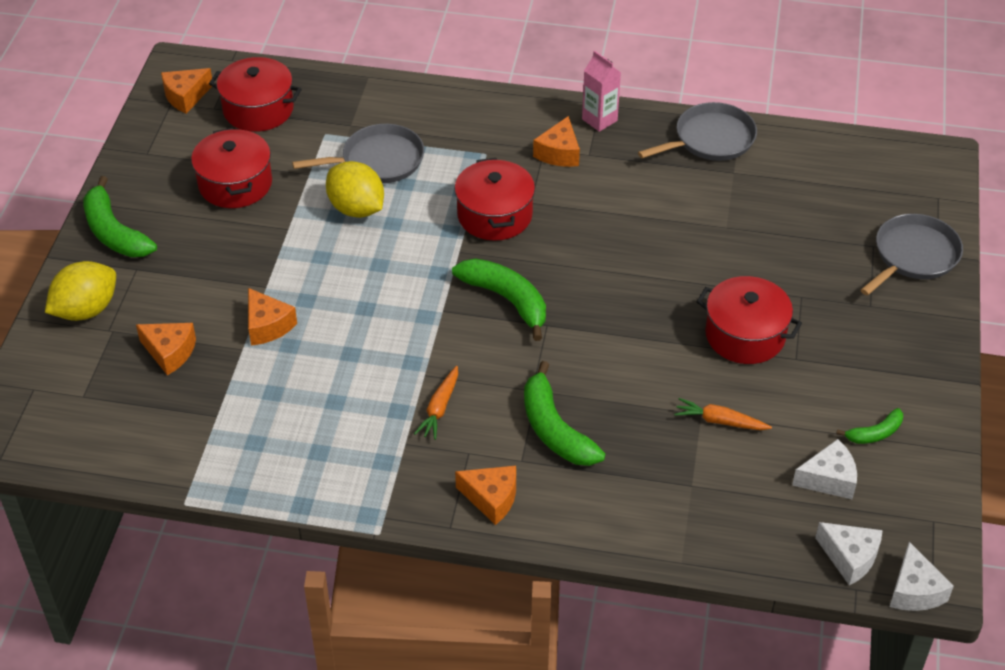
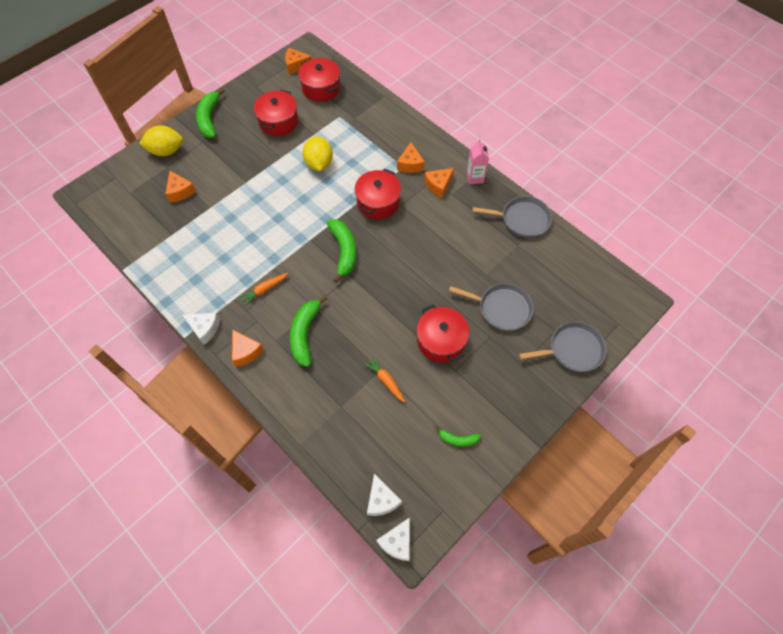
camera: 35 degrees right, 15 degrees up
(267, 326) = (230, 202): orange cheese -> orange cheese (410, 164)
(378, 160) = (350, 143): grey pan -> grey pan (501, 308)
(828, 479) = (410, 449): white cheese -> white cheese (204, 329)

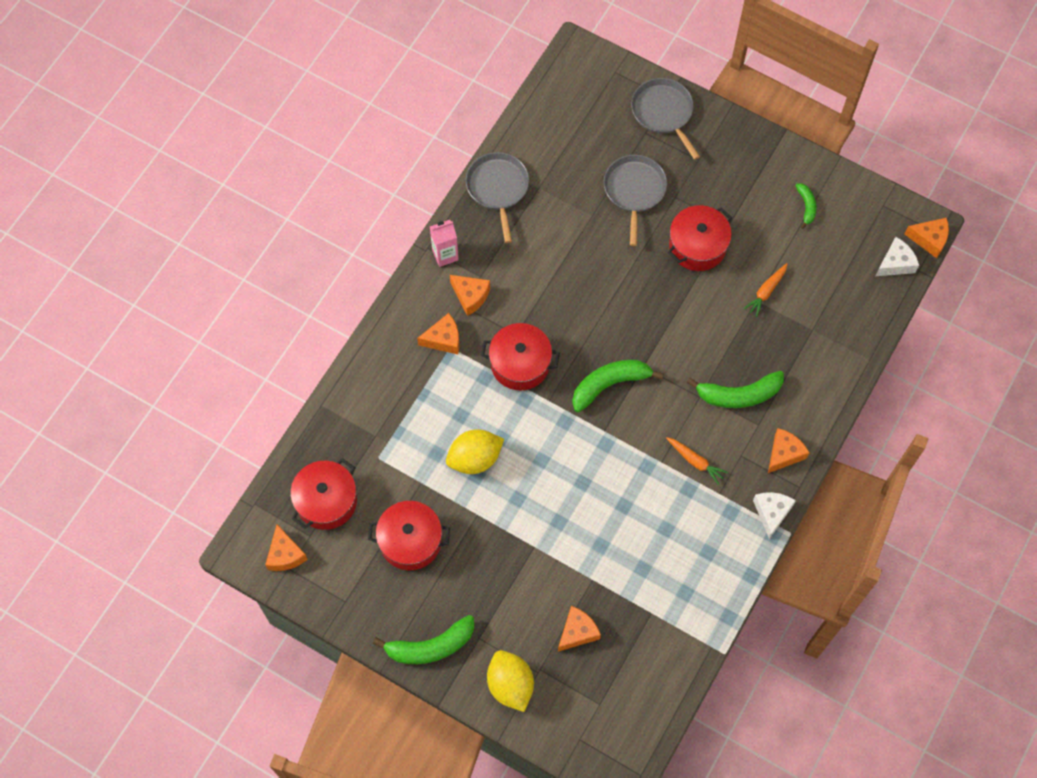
camera: 105 degrees left, 5 degrees up
(397, 542) = (929, 239): white cheese -> orange cheese

